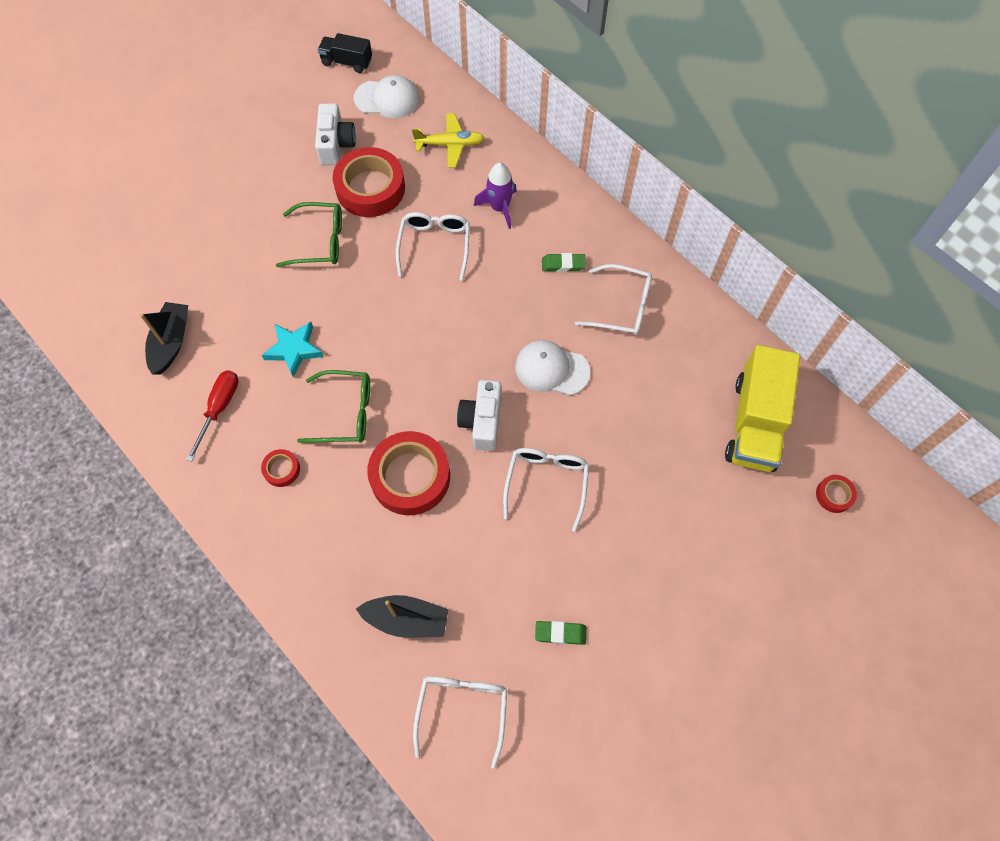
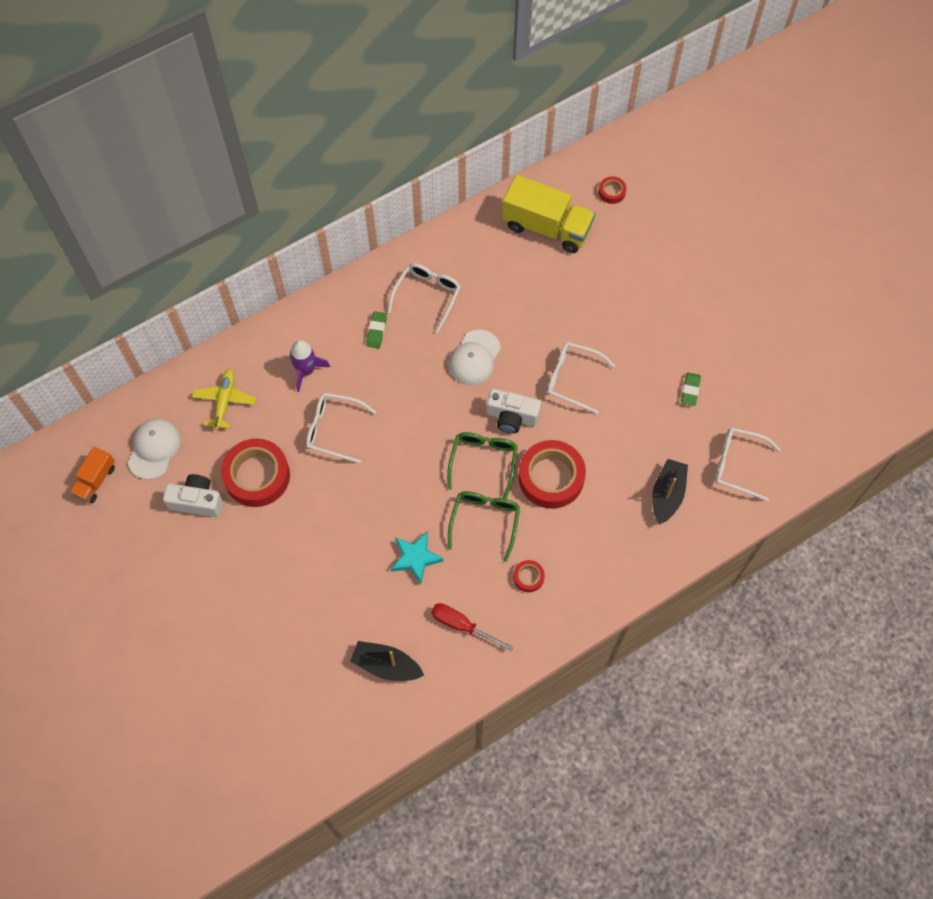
camera: 80 degrees left, 0 degrees up
(320, 241) = (306, 526): green glasses -> green glasses (483, 462)
(347, 62) = (95, 481): black truck -> orange truck

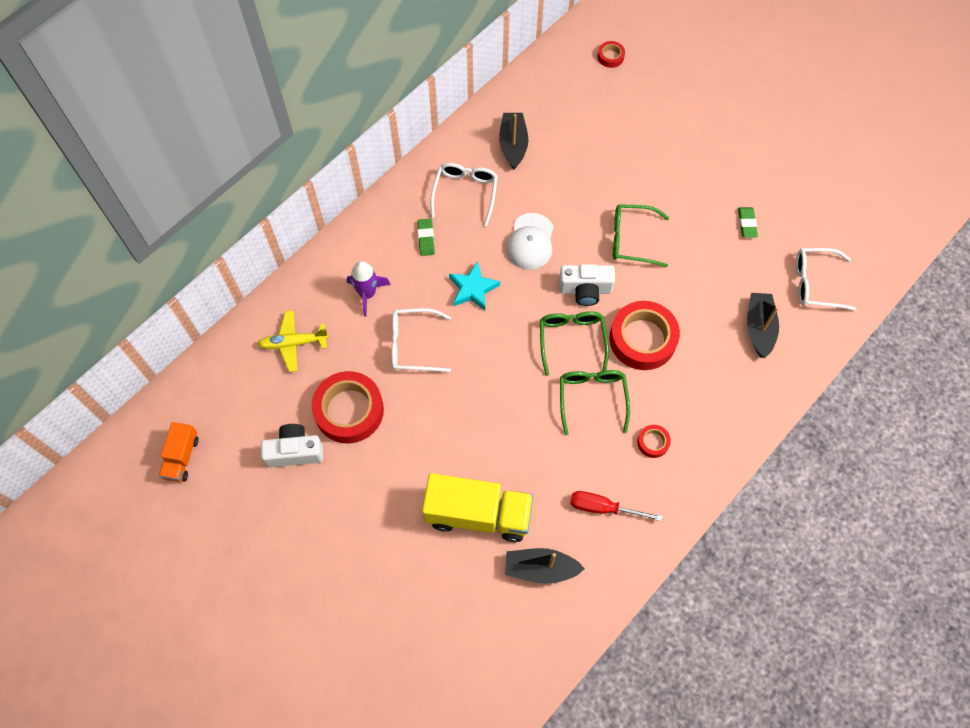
camera: 15 degrees left, 0 degrees up
(154, 449) = (234, 409): white cap -> none
(225, 401) = (293, 343): yellow plane -> yellow plane turned 90 degrees counterclockwise
(415, 558) = (535, 452): turquoise star -> turquoise star (473, 289)
(488, 259) = (513, 145): none -> black boat
(547, 227) = (560, 103): yellow truck -> yellow truck (478, 514)
(572, 379) = (631, 239): white glasses -> green glasses

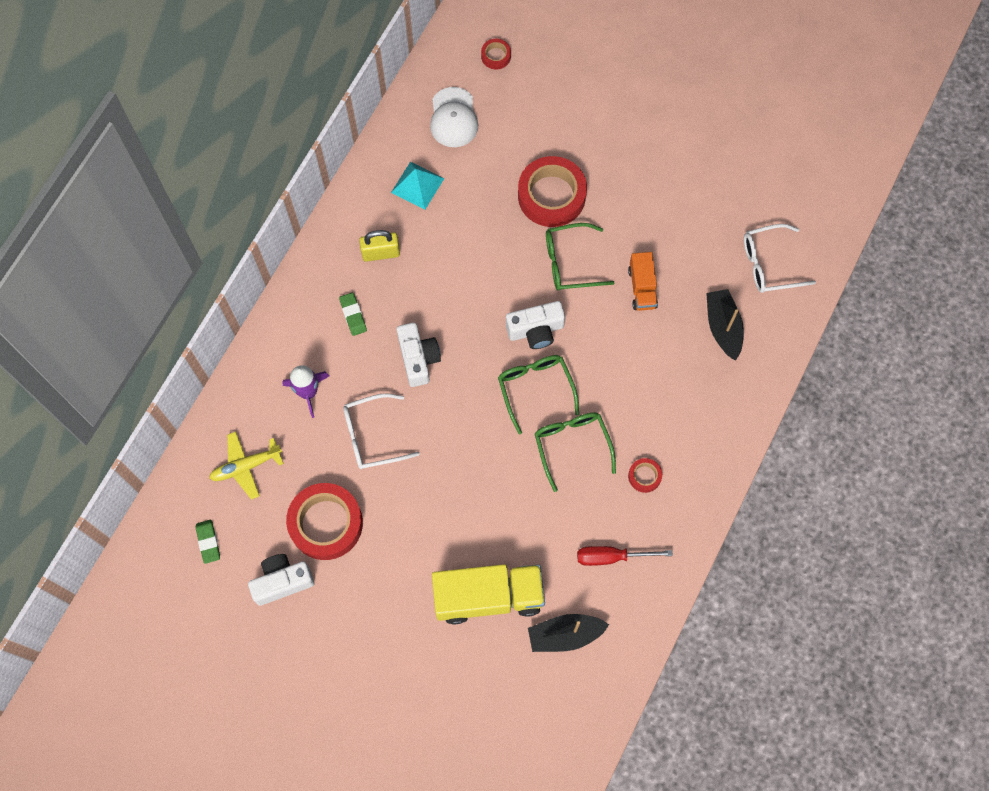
camera: 15 degrees left, 5 degrees up
(182, 457) = (166, 619): orange truck -> orange truck (642, 288)
(465, 193) = (381, 253): white glasses -> yellow padlock
(473, 289) = (418, 359): turquoise star -> white camera
(513, 145) = (417, 185): black boat -> turquoise pyramid
(530, 242) = (464, 291): white cap -> white cap (453, 118)
(642, 339) = (608, 369): red tape -> red tape (551, 196)
(746, 224) = (684, 215): green eraser -> green eraser (208, 542)

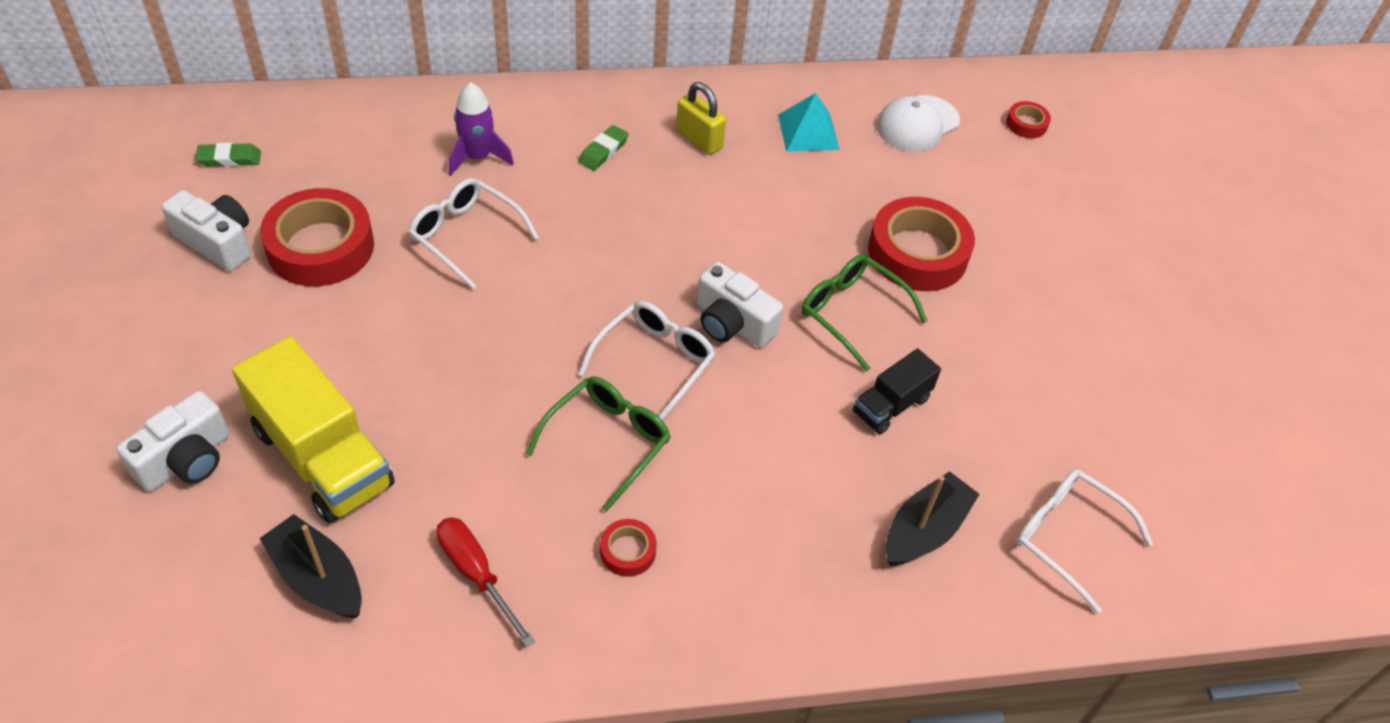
camera: 50 degrees right, 20 degrees down
(208, 542) = (229, 158): green eraser -> green eraser turned 45 degrees clockwise
(245, 466) = (346, 147): yellow plane -> none
(418, 359) = (598, 231): white camera -> white camera (186, 460)
(535, 389) = (654, 362): green glasses -> white glasses
(642, 288) = (891, 405): orange truck -> black truck

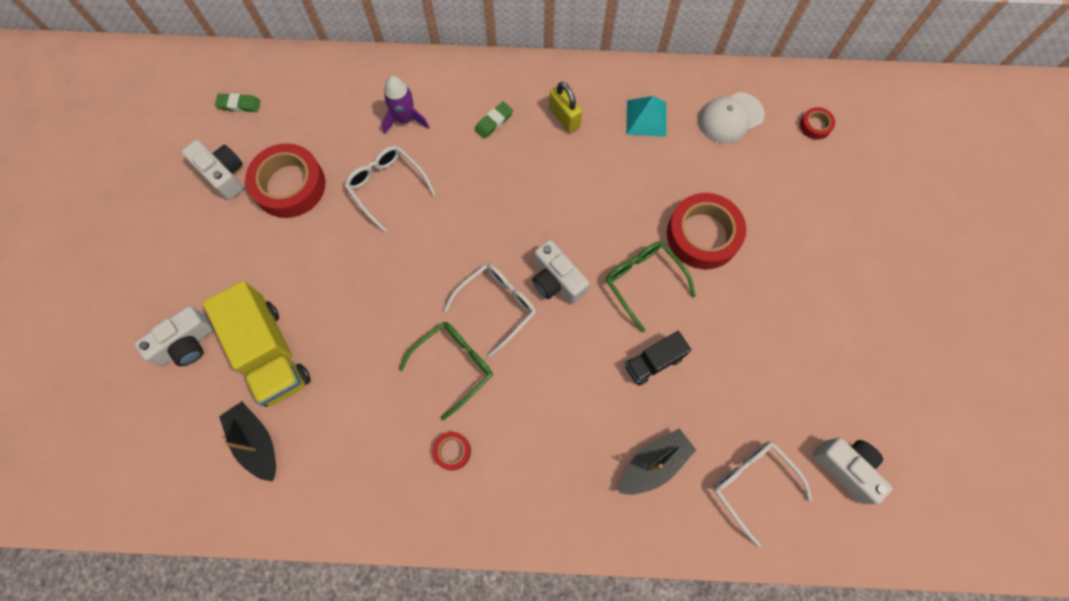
camera: 15 degrees right, 20 degrees up
(476, 574) = (353, 454): red screwdriver -> none
(1186, 501) = (846, 468): none -> white camera

